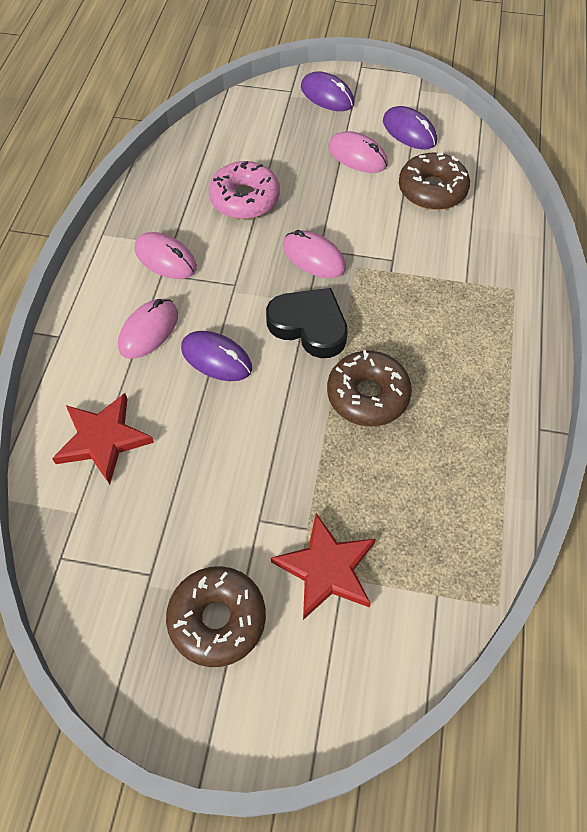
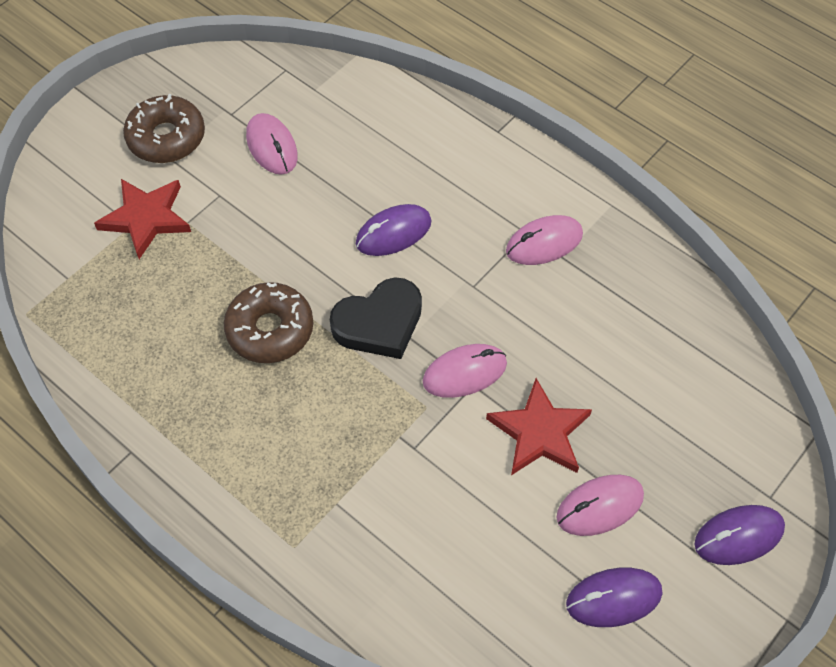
camera: 120 degrees right, 0 degrees up
(103, 439) = (367, 125): red star -> red star (540, 432)
(148, 331) = (460, 196): pink mouse -> pink mouse (272, 146)
(245, 199) = (591, 350): pink donut -> none
(432, 190) = (492, 558): brown donut -> none

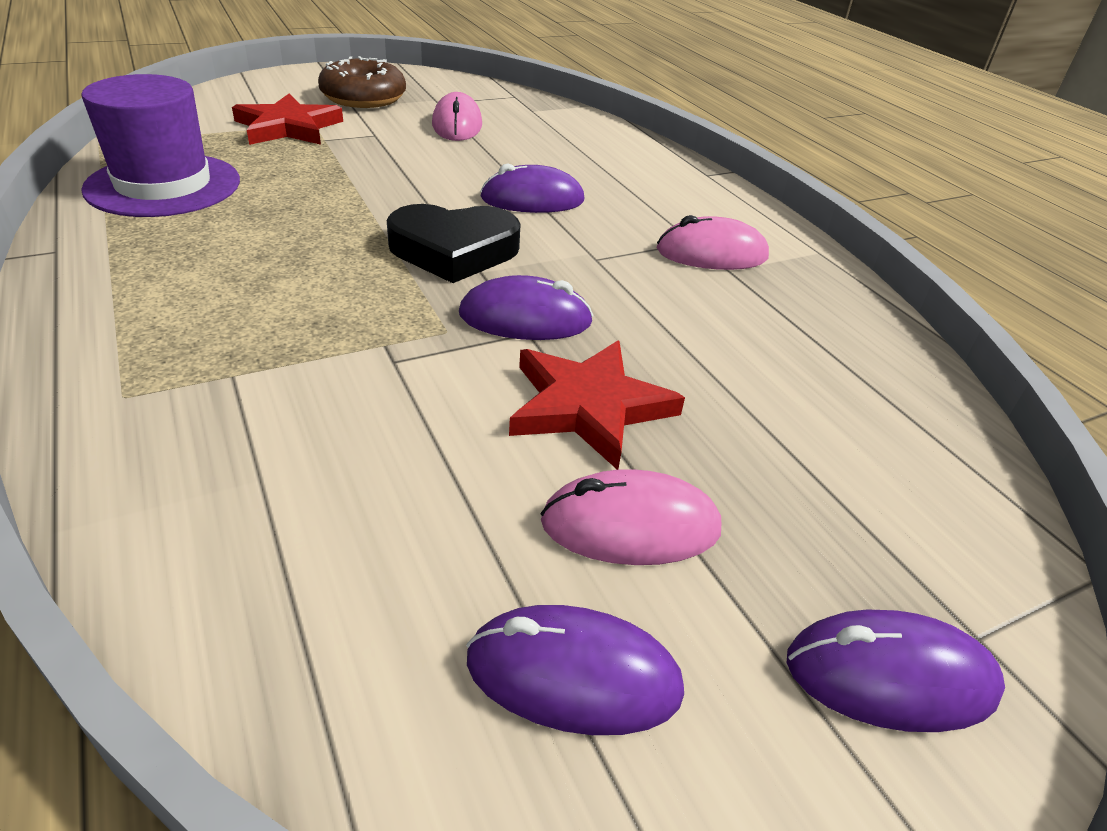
camera: 20 degrees right, 20 degrees down
(128, 345) = (163, 185): none -> purple hat
(270, 330) = (323, 219): brown donut -> none
(464, 373) = (525, 319): pink mouse -> purple mouse

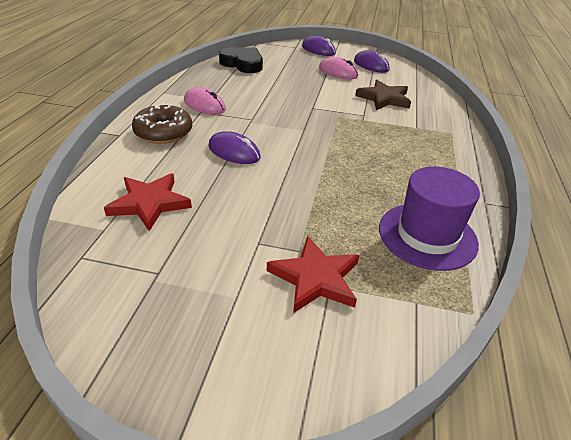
camera: 140 degrees left, 0 degrees up
(363, 98) = (213, 308): brown donut -> brown donut (163, 132)
(378, 453) = (384, 98): none -> brown star
(454, 250) = (304, 141): black heart -> black heart (243, 64)
(457, 125) = (187, 231): pink mouse -> none
(525, 319) = (308, 110): purple mouse -> none
(589, 406) = (319, 88): red star -> red star (149, 203)

